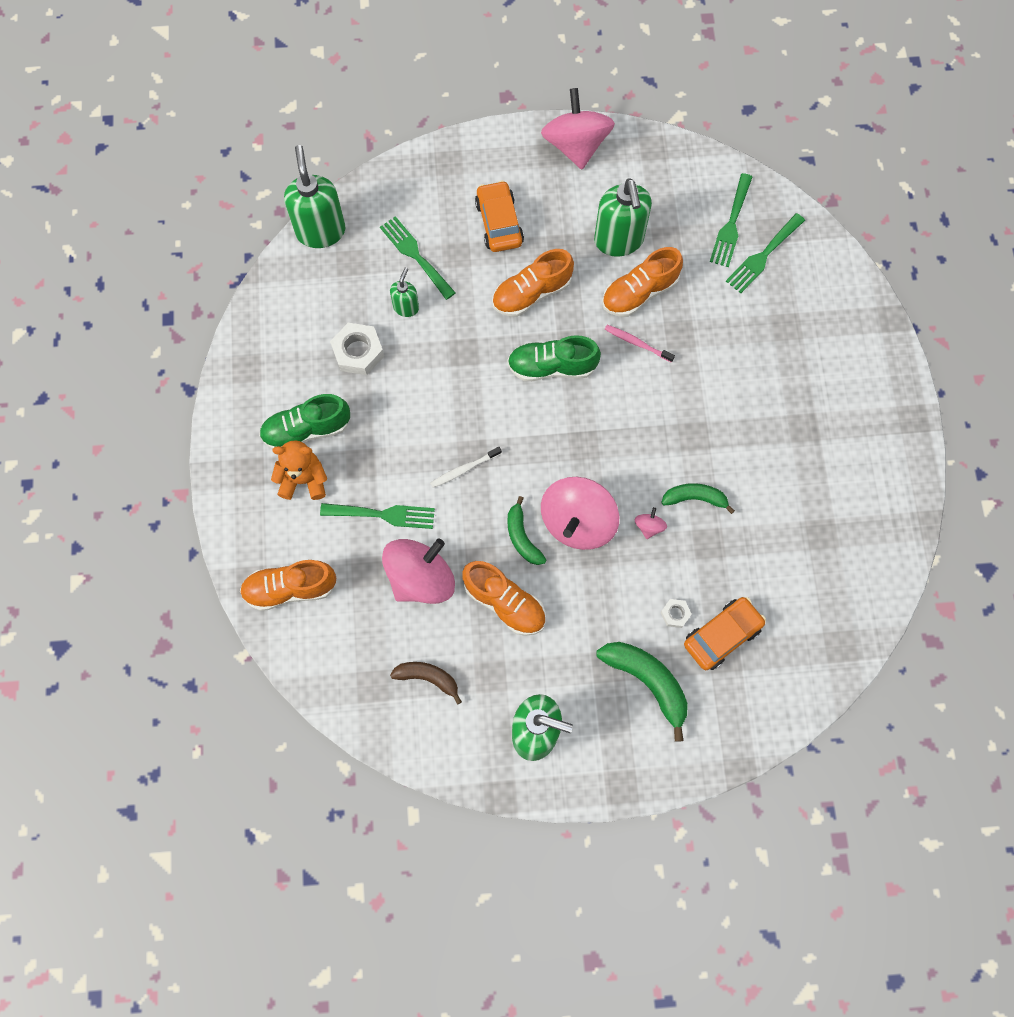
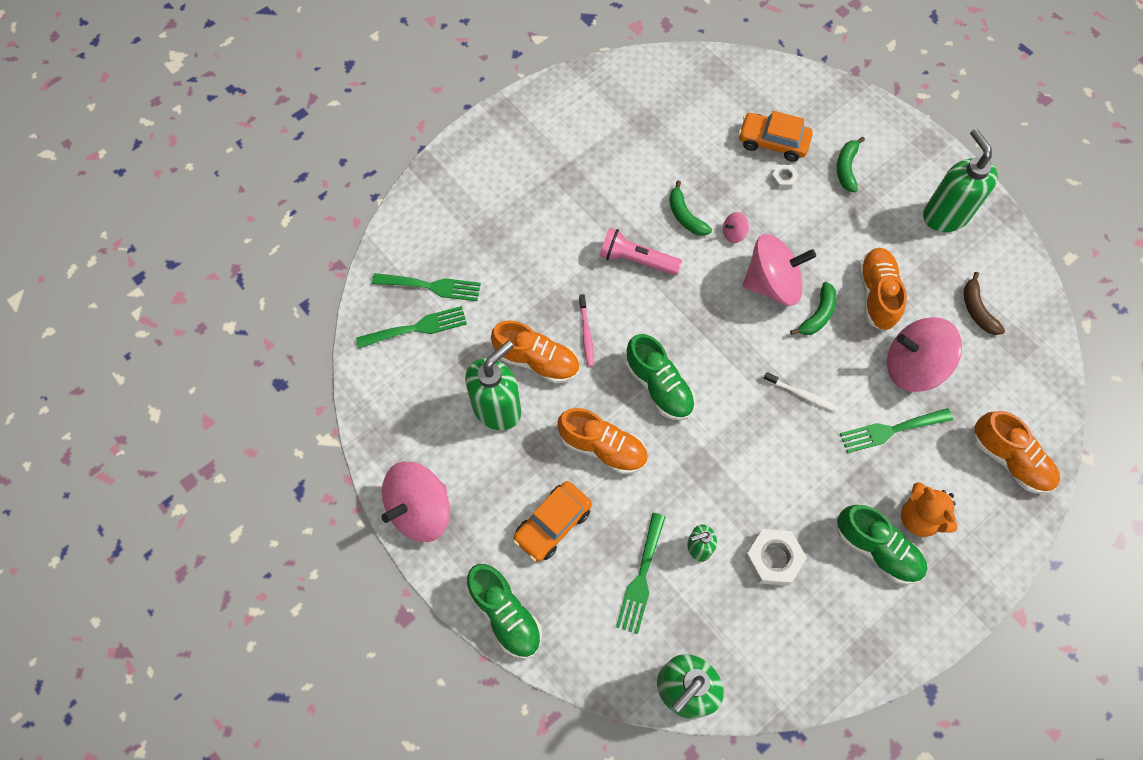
camera: 125 degrees left, 5 degrees down
(383, 514) = (890, 430): green fork -> green fork turned 75 degrees counterclockwise
(458, 155) = (505, 614): none -> green shoe
(647, 682) = (846, 168): green banana -> green banana, size x0.63
(679, 427) = (636, 260): none -> pink flashlight

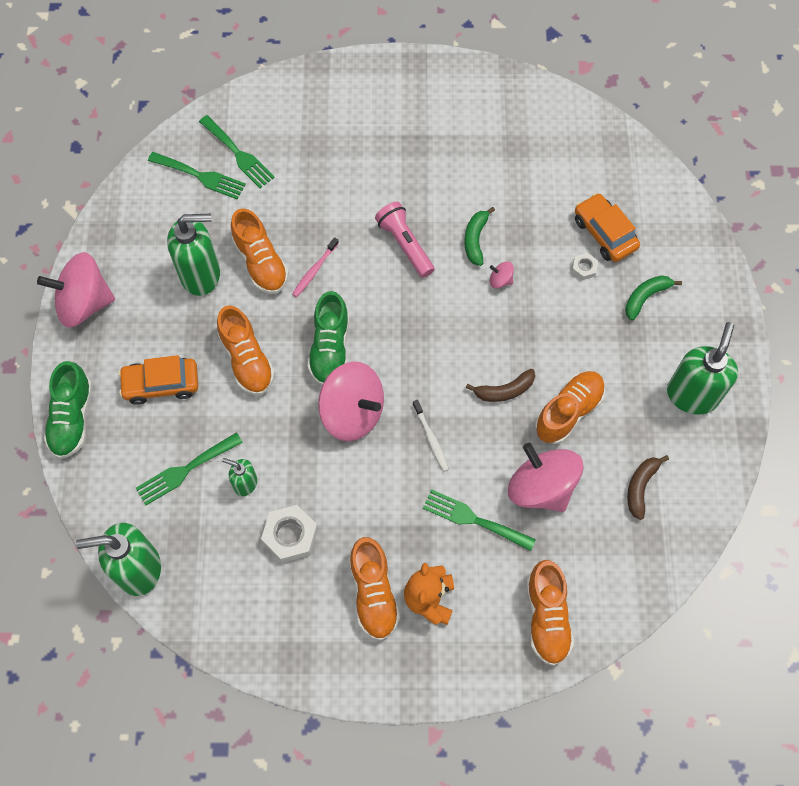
camera: 40 degrees right, 0 degrees up
(772, 284) = (492, 340): pink spinning top -> pink spinning top (352, 412)
(817, 315) = (504, 390): green banana -> brown banana
(877, 549) = (373, 593): green shoe -> orange shoe

